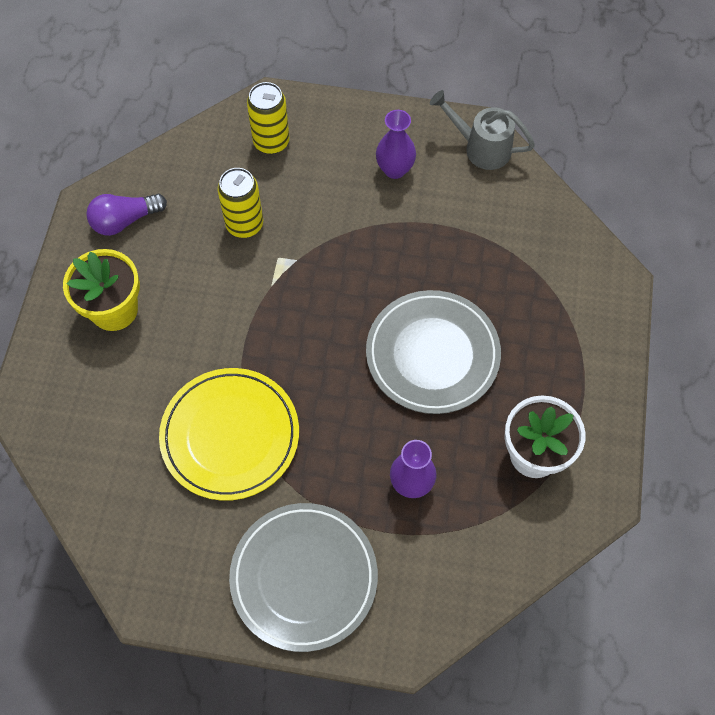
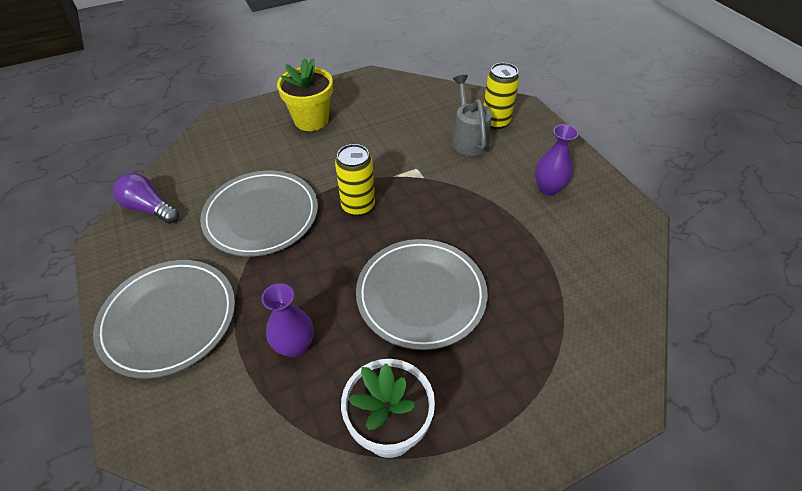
camera: 55 degrees right, 15 degrees down
(125, 220) = (375, 94): purple light bulb -> purple light bulb (149, 208)
(230, 435) = (261, 216): yellow plate -> grey plate
(244, 224) = (424, 141): yellow can -> yellow can (358, 206)
(481, 148) = (626, 225): grey watering can -> grey watering can (468, 138)

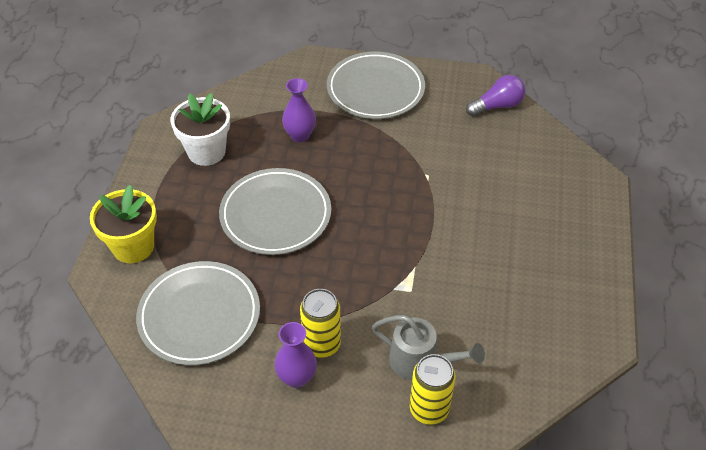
camera: 125 degrees right, 0 degrees up
(261, 216) = (436, 162): grey plate -> grey plate (199, 315)
(311, 120) = (550, 247): yellow flower pot -> yellow flower pot (133, 246)
(358, 206) = (397, 224): yellow can -> yellow can (322, 344)

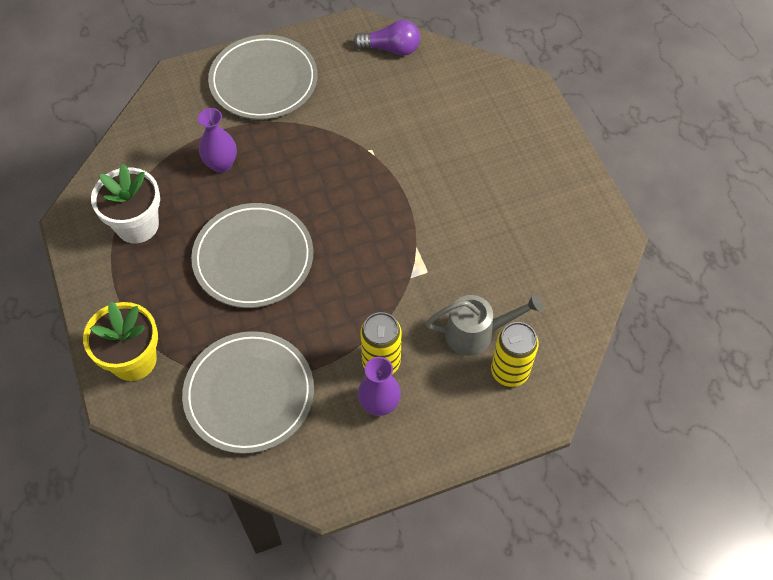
camera: 30 degrees left, 10 degrees up
(497, 106) = (391, 49): purple light bulb -> purple light bulb turned 60 degrees clockwise

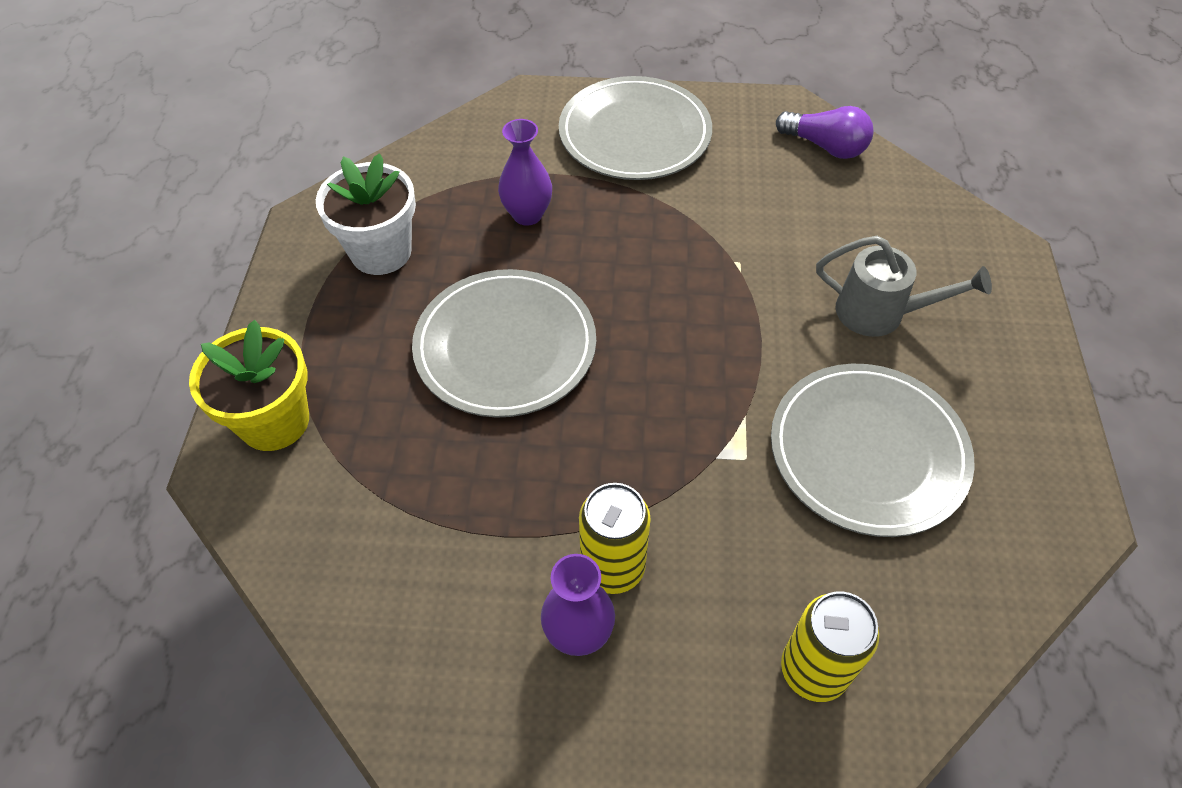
camera: 25 degrees right, 5 degrees down
(249, 394) = (398, 534): grey plate -> grey plate (867, 452)
(477, 333) = (784, 584): grey watering can -> grey watering can (881, 313)

